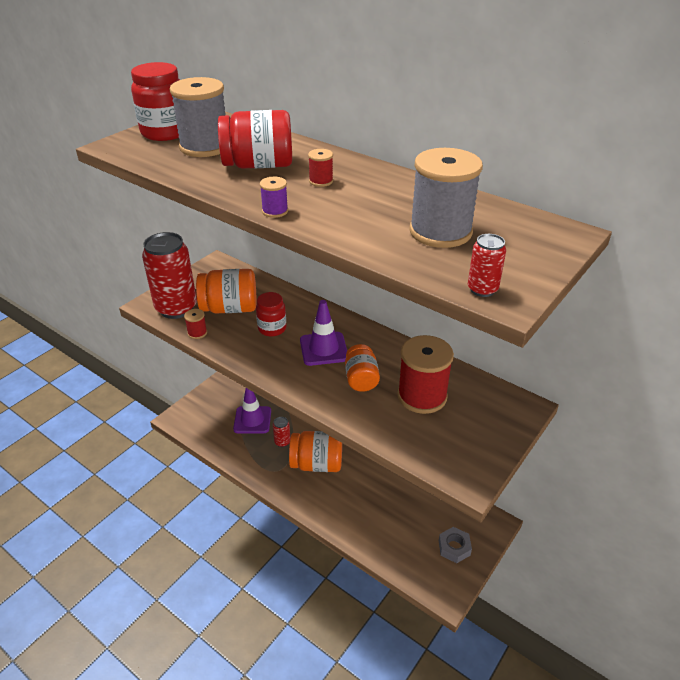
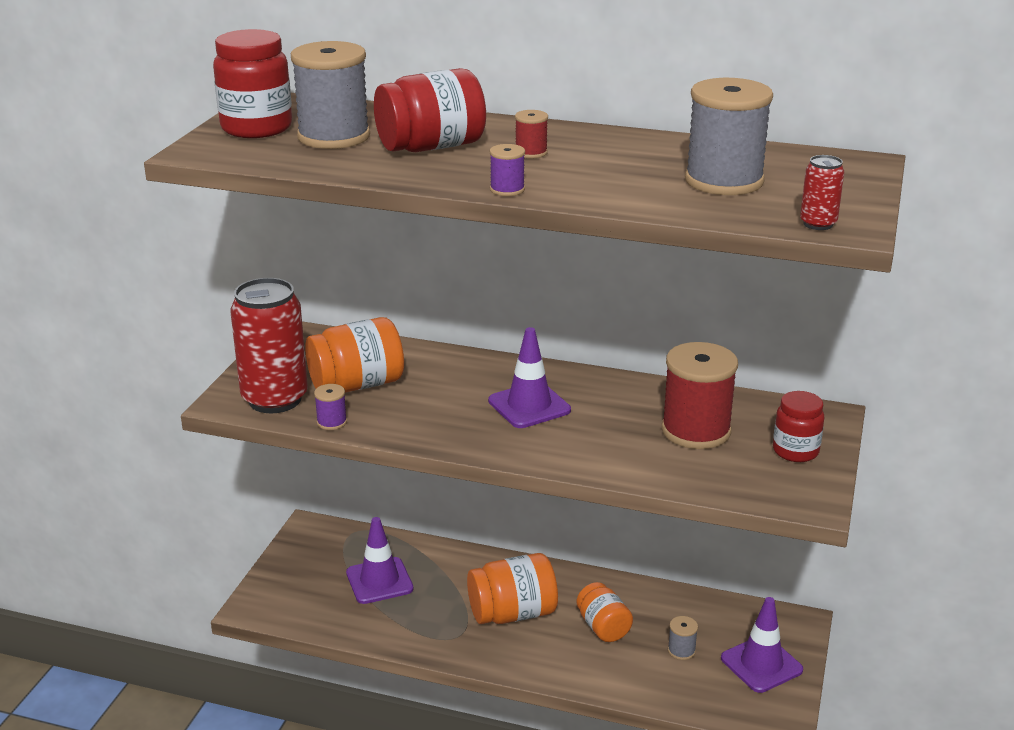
camera: 20 degrees left, 10 degrees down
(197, 333) = (331, 422): red spool -> purple spool
(272, 328) = (438, 397): red jar -> red jar (795, 451)
(282, 442) = (444, 598): red can -> none
(361, 379) = (604, 429): orange jar -> orange jar (603, 627)
(407, 521) = (681, 650): none -> grey spool
(454, 547) = (761, 664): grey nut -> purple traffic cone

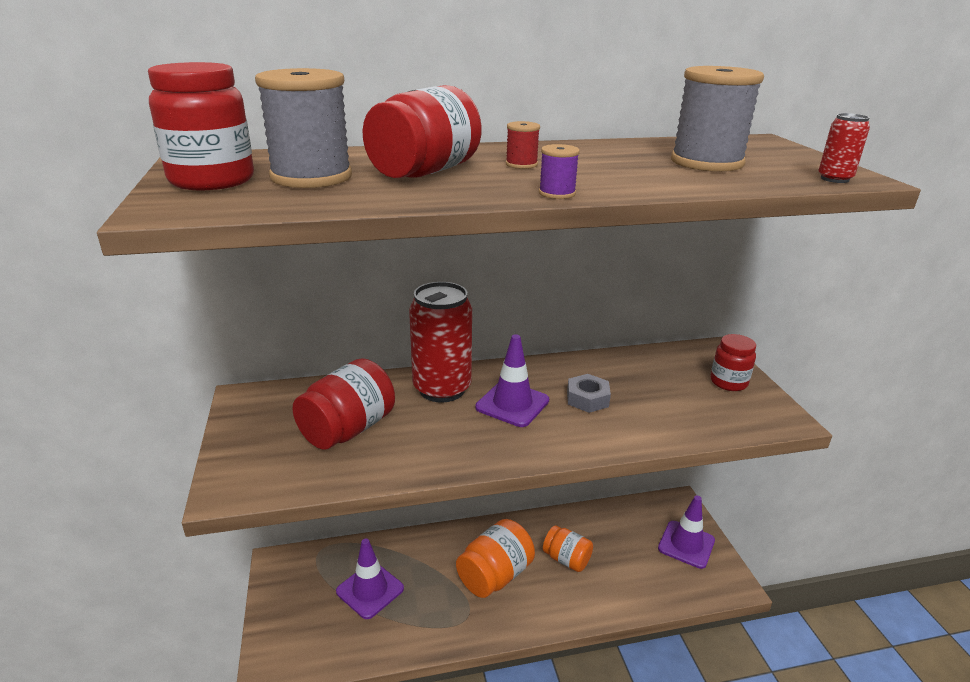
camera: 30 degrees left, 0 degrees up
(275, 399) = (277, 470): red can -> red can (442, 389)
(331, 422) = (355, 476): purple spool -> none
(357, 385) = (348, 429): orange jar -> red jar
(612, 422) = (587, 399): none -> grey nut
(681, 650) = (631, 556): grey spool -> none
(696, 431) = (650, 387): red spool -> none

